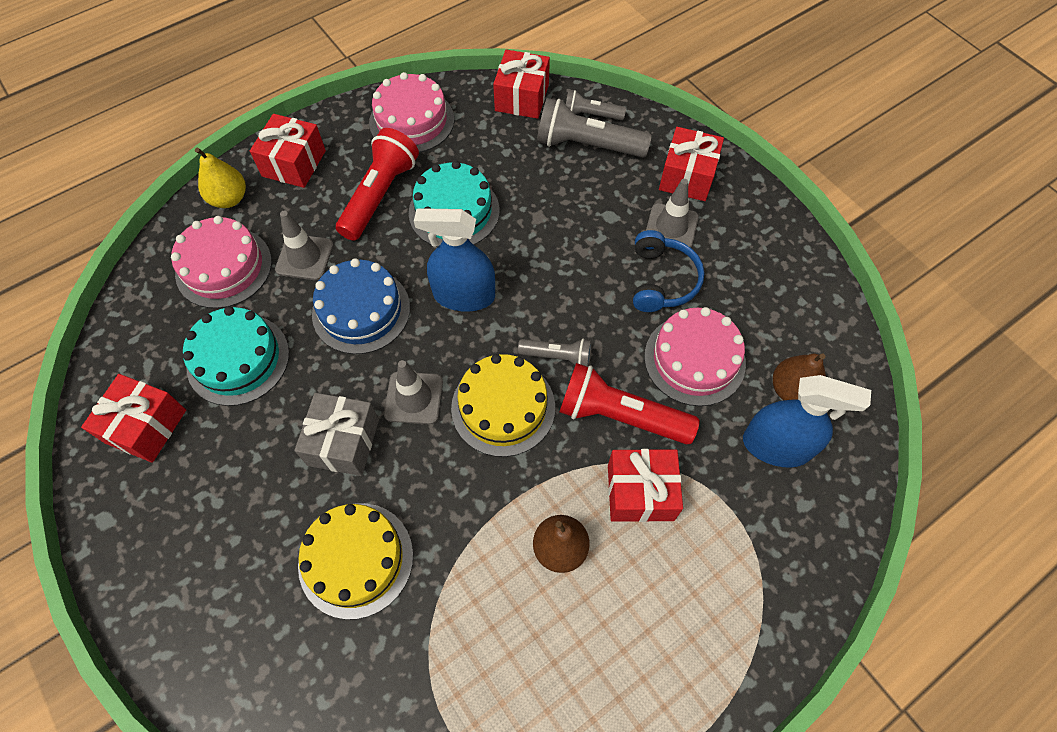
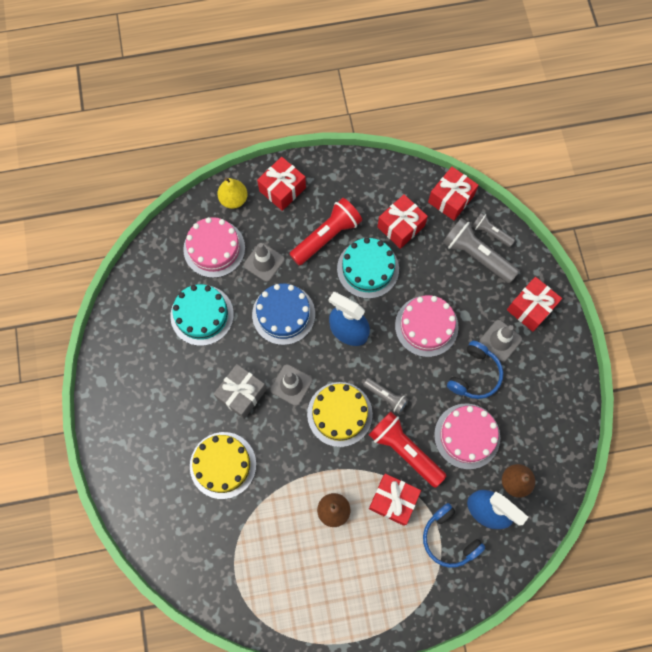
camera: 25 degrees right, 10 degrees up
(146, 426) = (138, 335): red gift -> red gift (401, 226)
(412, 121) = (370, 187): pink cake -> pink cake (426, 326)
(748, 509) = (449, 538): none -> blue headphones

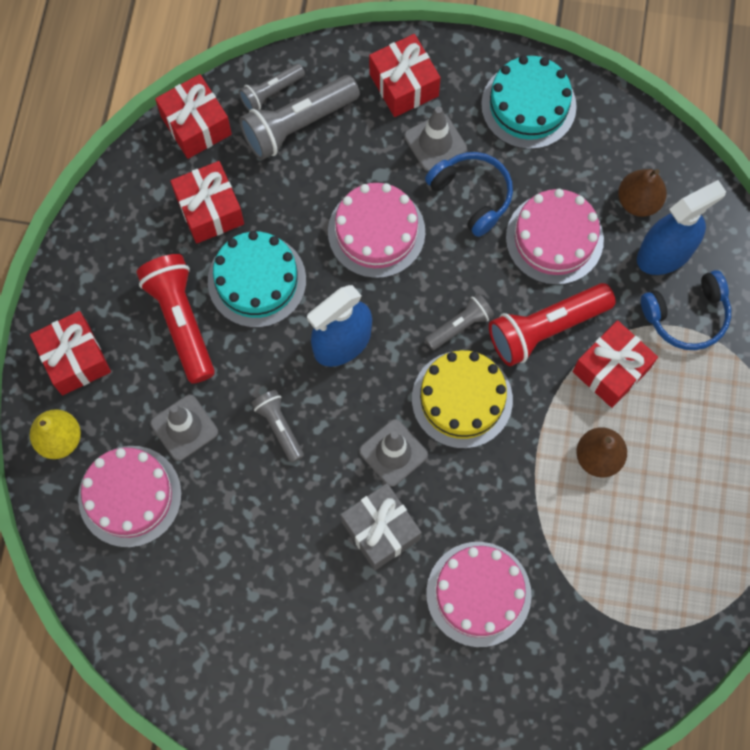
camera: 70 degrees left, 0 degrees up
(202, 315) = (232, 550): turquoise cake -> turquoise cake (528, 105)
(223, 465) = (478, 594): yellow cake -> pink cake
(283, 314) = (279, 427): blue cake -> grey flashlight

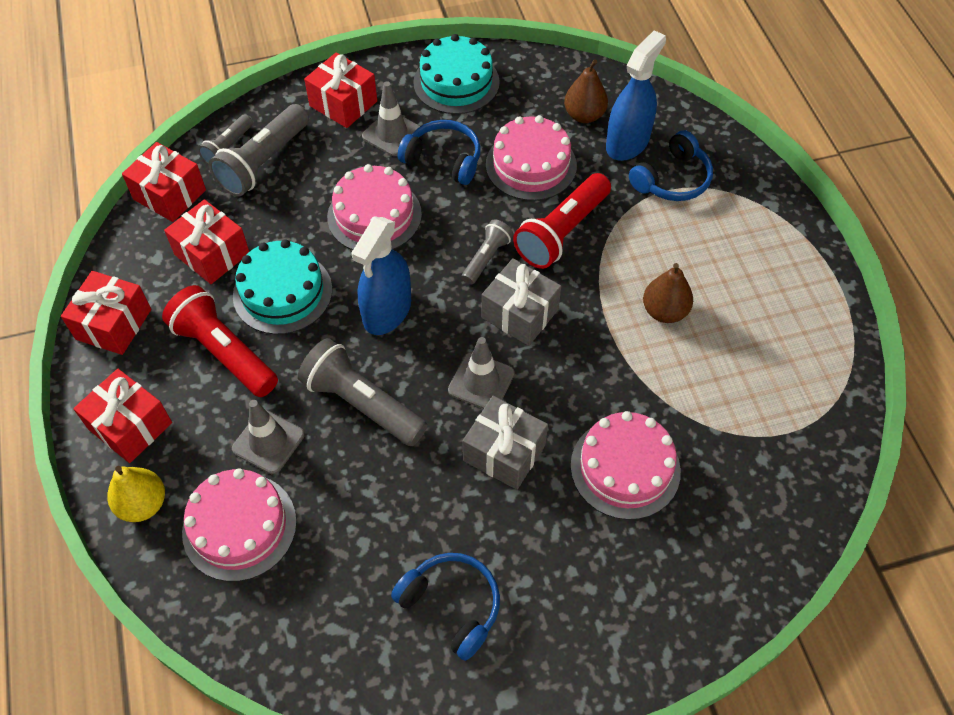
camera: 25 degrees left, 15 degrees down
(271, 646) = (451, 605): none -> blue headphones
(279, 427) = (362, 403): grey flashlight -> grey flashlight, size x1.77
(462, 399) = (520, 313): yellow cake -> grey gift
(611, 370) = (635, 241): red gift -> red gift (113, 324)

